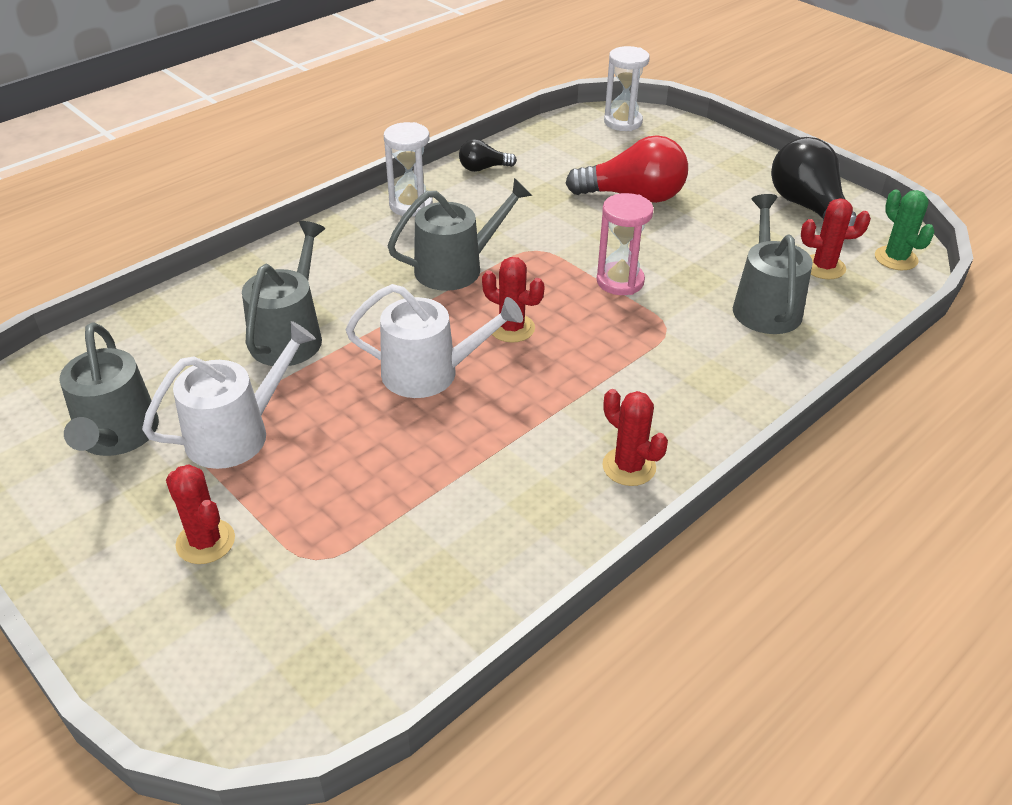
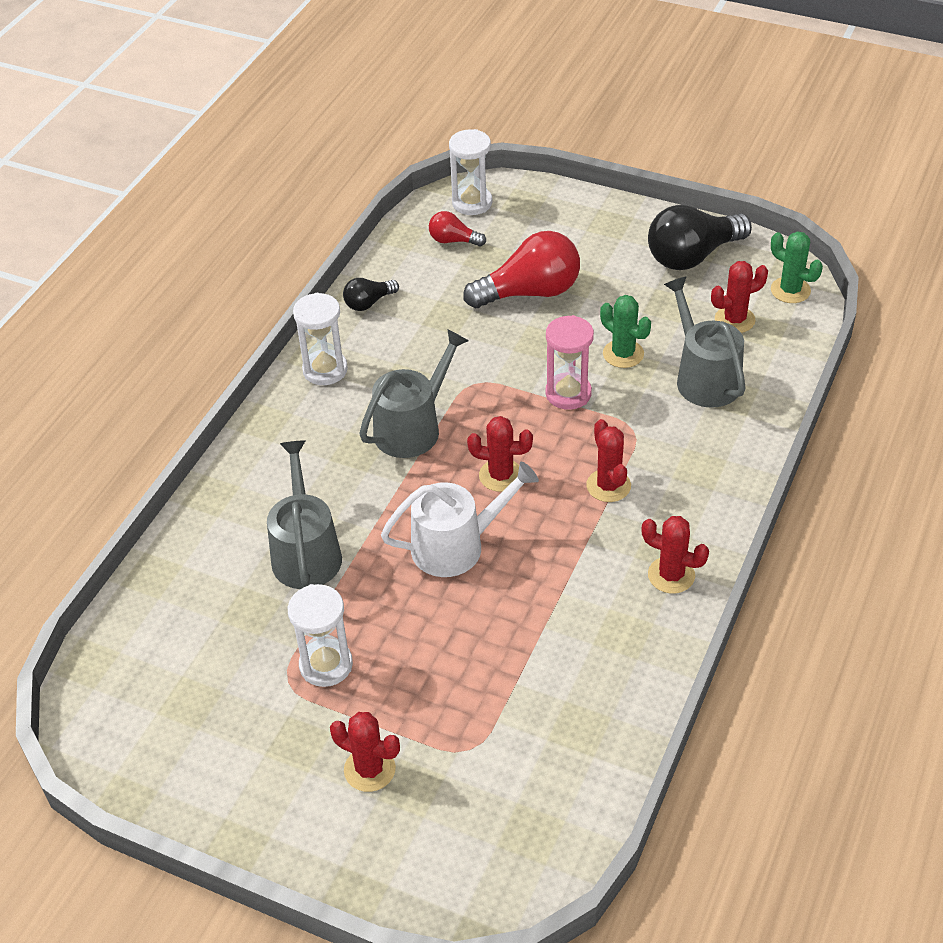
camera: 20 degrees left, 5 degrees up
(116, 435) = (219, 706): grey watering can -> none
(236, 434) = (326, 665): white watering can -> white hourglass
(588, 144) = (453, 240): none -> red light bulb
(612, 367) = (608, 486): none -> red cactus
(693, 265) = (623, 354): none -> green cactus
(808, 207) = (692, 256): black light bulb -> black light bulb turned 75 degrees counterclockwise

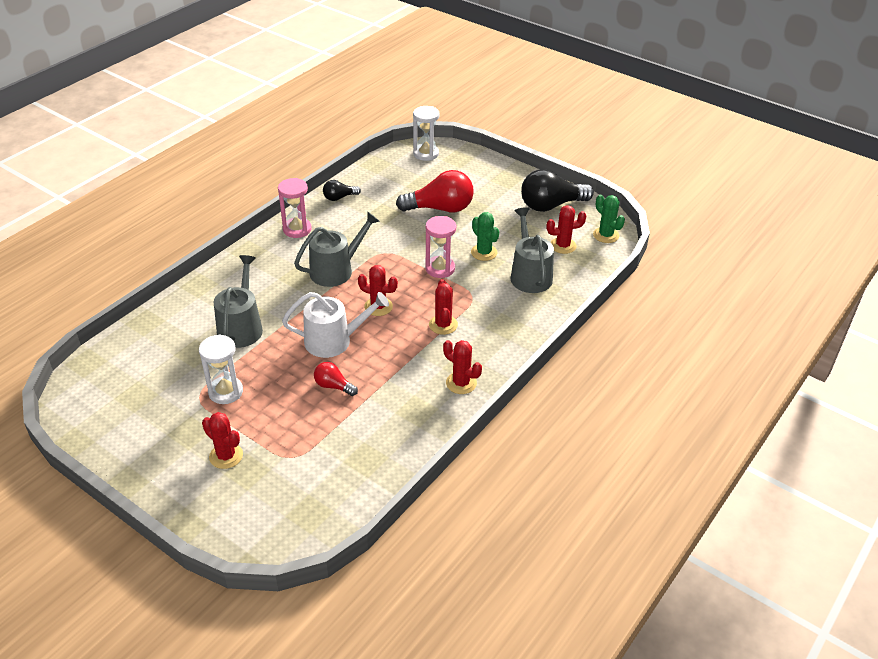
camera: 10 degrees right, 5 degrees down
(325, 370) = (297, 229): white hourglass -> pink hourglass
(453, 240) = (405, 172): red light bulb -> red light bulb (333, 386)

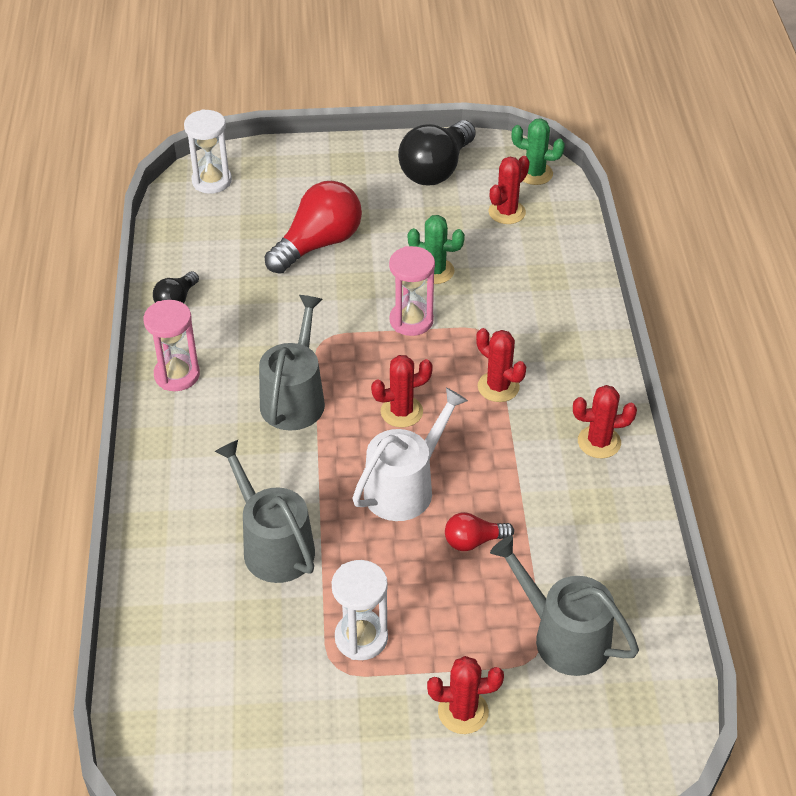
camera: 40 degrees left, 5 degrees up
(529, 275) = (515, 269): grey watering can -> grey watering can (564, 636)

